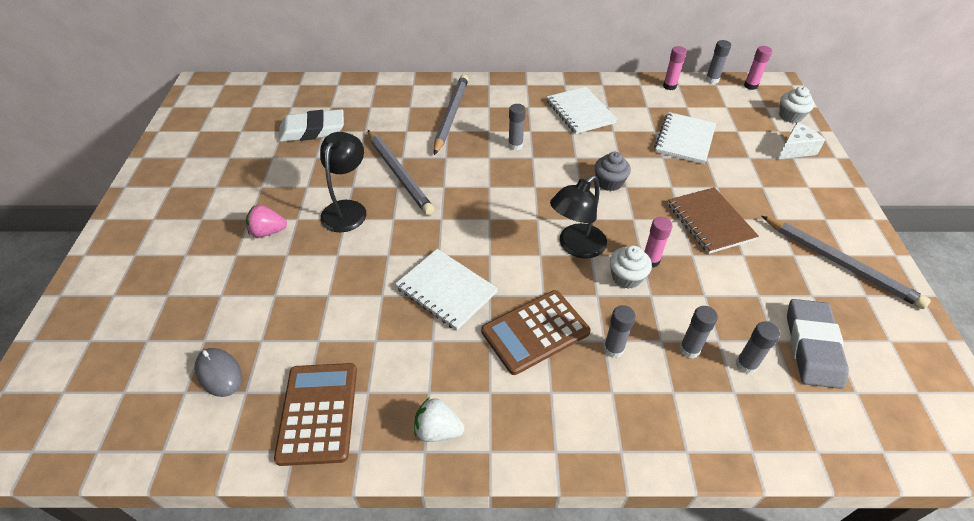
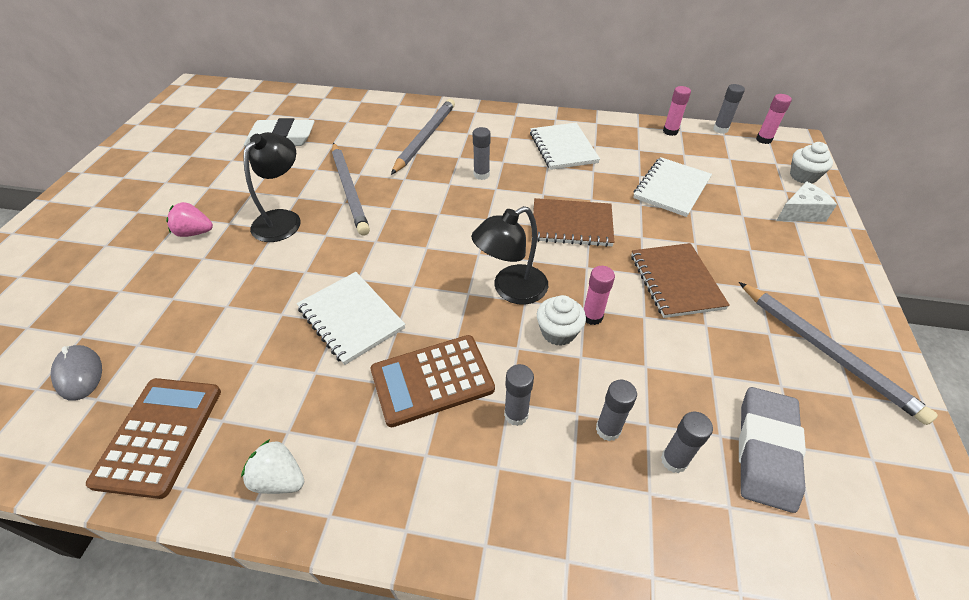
camera: 10 degrees right, 0 degrees up
(609, 182) = (571, 224): grey cupcake -> brown notebook

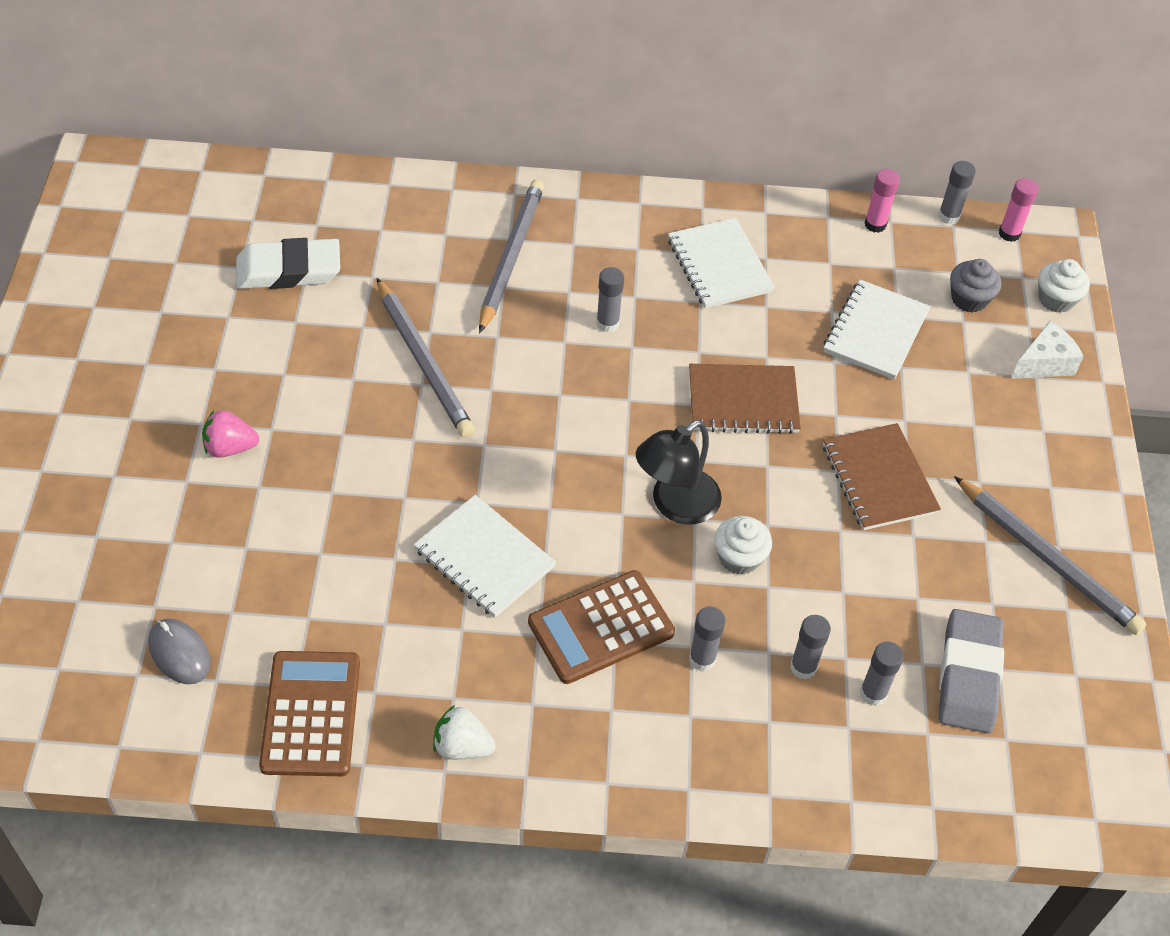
camera: 10 degrees left, 5 degrees up
(283, 219) = (345, 418): black lamp -> none
(592, 316) = (778, 534): pink glue stick -> none
(739, 173) = (969, 299): none -> grey cupcake

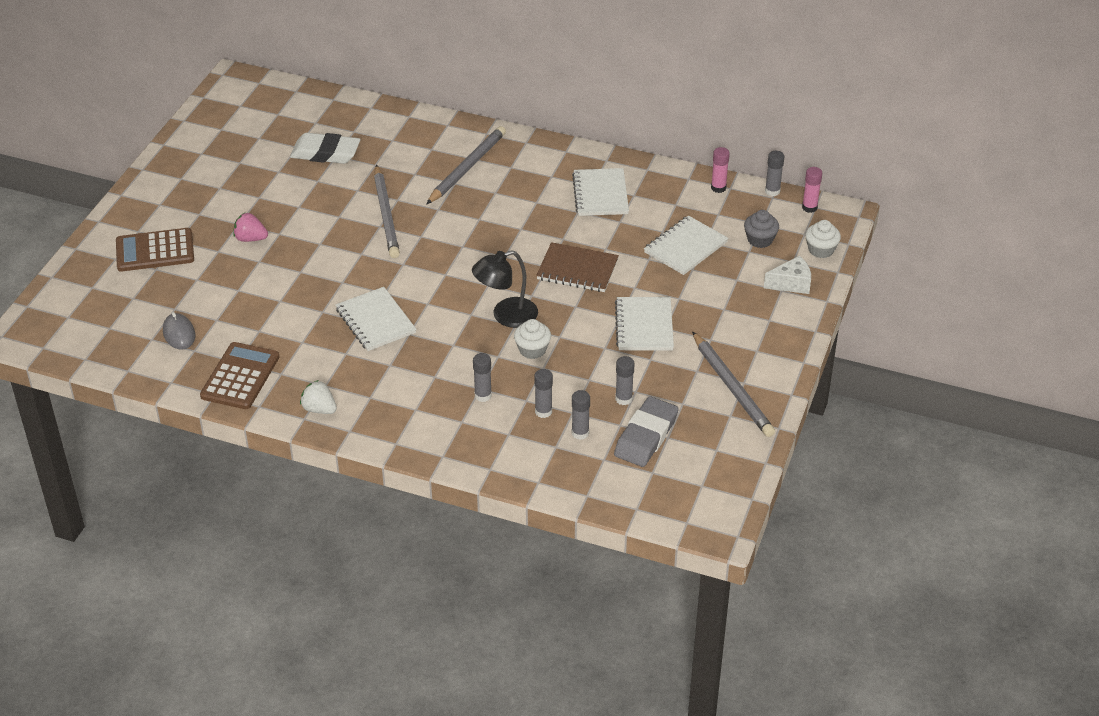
camera: 20 degrees right, 10 degrees down
(601, 628) = (429, 368): brown calculator -> brown calculator (155, 251)
(607, 323) = (511, 213): grey glue stick -> grey glue stick (623, 399)
(879, 479) = (644, 326): brown notebook -> white notebook

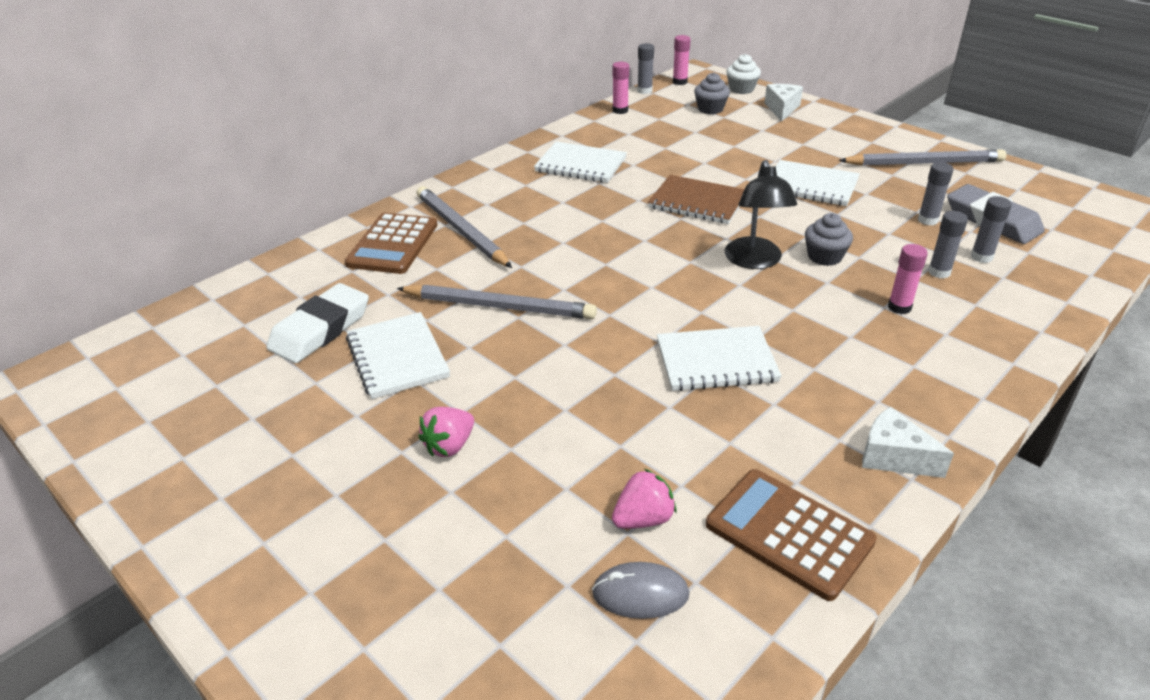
camera: 65 degrees left, 5 degrees down
(155, 251) = (388, 578): brown calculator -> brown calculator (393, 244)
(228, 323) = (643, 519): none -> pink strawberry
(319, 409) = (893, 457): white strawberry -> white cheese
(483, 395) = (899, 307): grey glue stick -> pink glue stick
(532, 350) = (824, 256): white cupcake -> grey cupcake
(577, 269) = (697, 202): brown notebook -> brown notebook turned 75 degrees clockwise
(685, 247) = (698, 142): white notebook -> white notebook (398, 357)

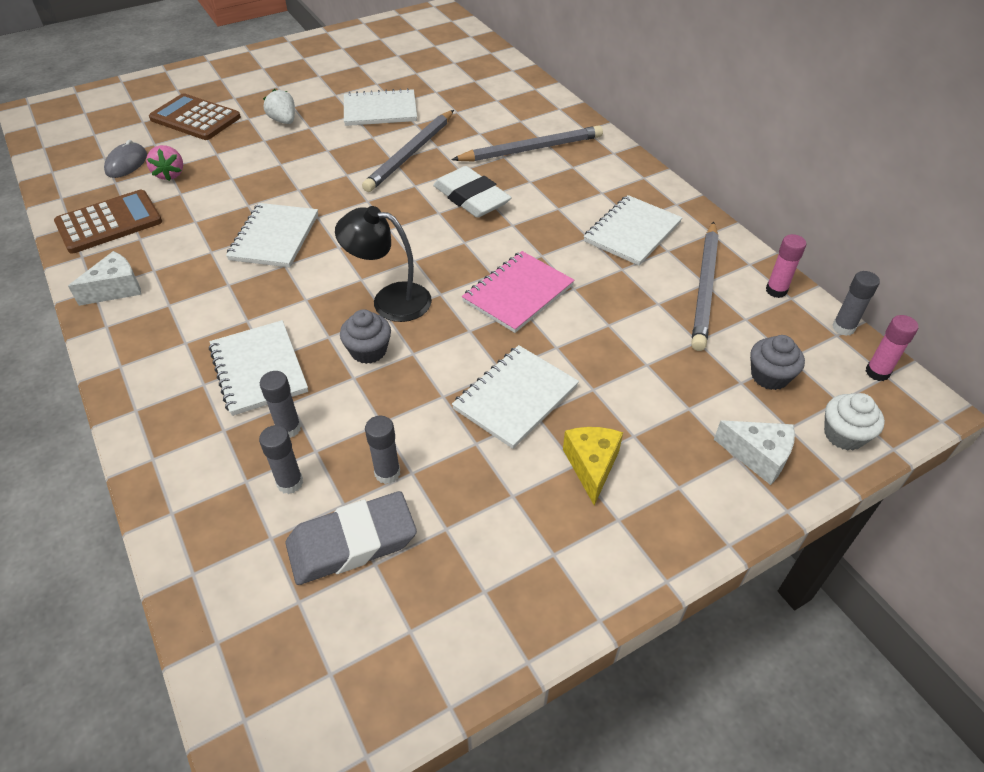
camera: 105 degrees right, 10 degrees up
(320, 329) = (430, 86): white eraser -> white eraser (471, 198)
(393, 244) = (525, 117): brown calculator -> brown calculator (195, 118)
(449, 446) = (283, 121): pink strawberry -> white strawberry
(697, 202) = (518, 293): brown notebook -> pink notebook
(842, 153) = (591, 466): none -> yellow cheese
(899, 307) = (259, 369): pink glue stick -> white notebook
(924, 163) = (530, 550): grey pencil -> grey pencil (704, 287)

